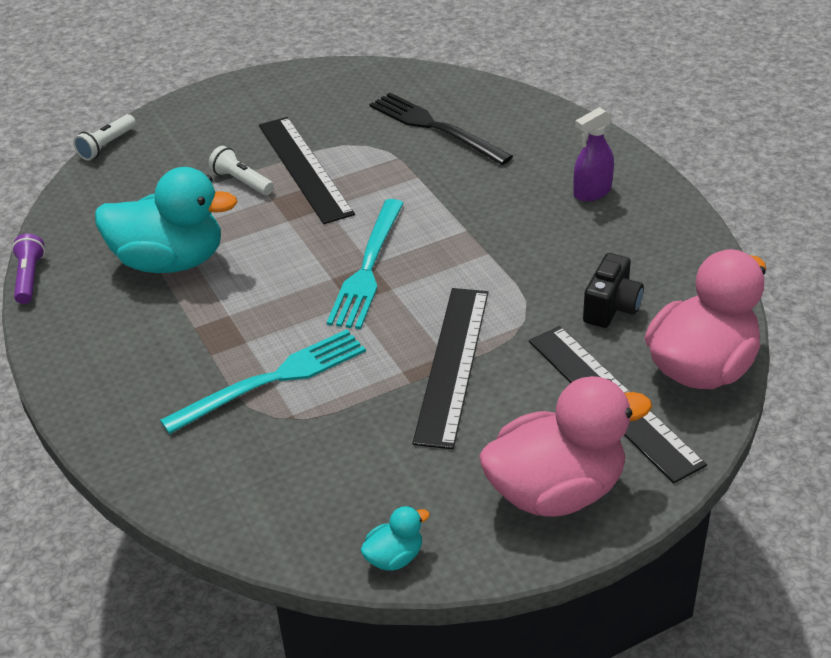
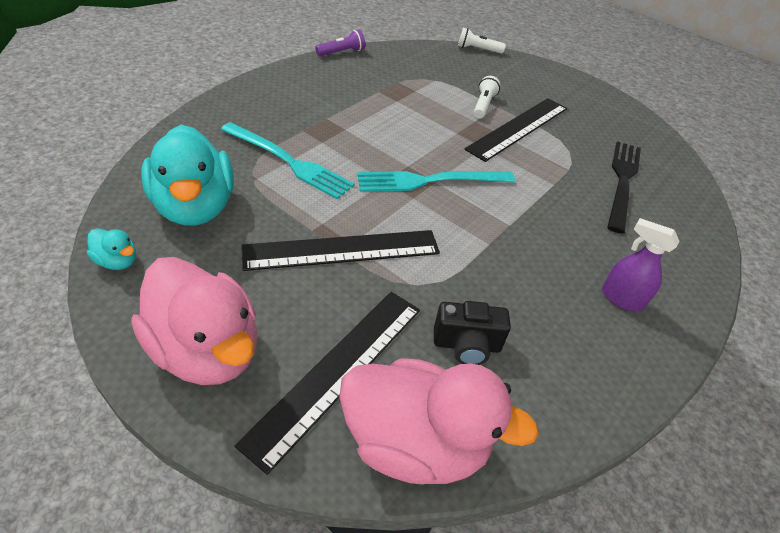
camera: 60 degrees right, 5 degrees up
(170, 261) = (384, 95): turquoise duck -> turquoise duck (195, 207)

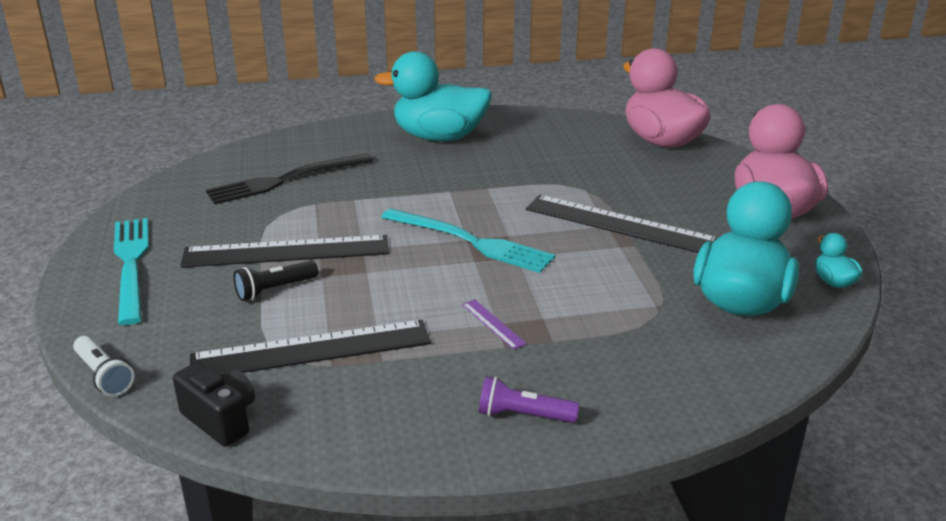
camera: 135 degrees left, 15 degrees down
(288, 161) = (605, 311): turquoise fork -> turquoise fork (131, 265)
(337, 371) = (684, 174): black ruler -> black ruler (311, 350)
(341, 52) = (339, 461): purple flashlight -> purple flashlight (523, 415)
(346, 128) = (493, 324): none -> purple ruler
(466, 345) = (583, 156): black camera -> black camera (220, 419)
(483, 105) = (275, 289): white flashlight -> black flashlight
(621, 298) = (439, 137): purple spray bottle -> turquoise duck

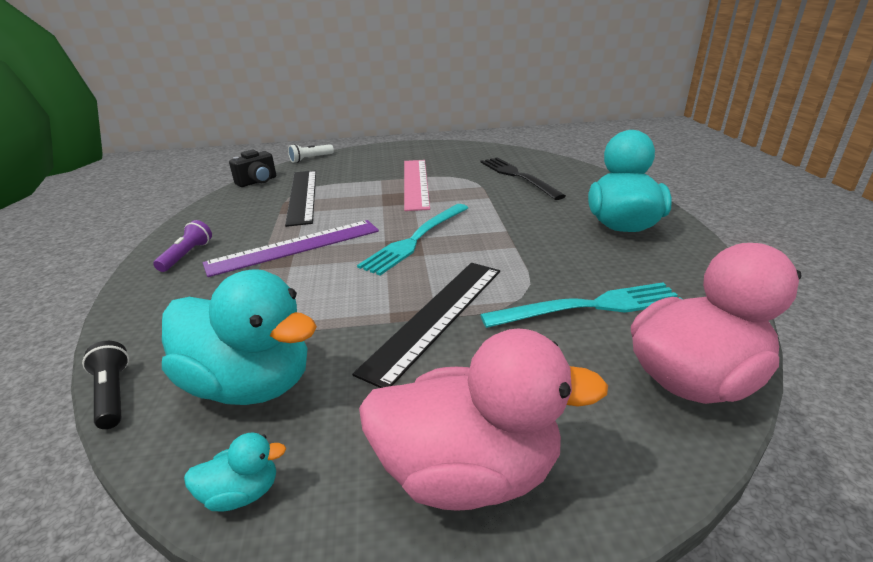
camera: 95 degrees right, 0 degrees up
(131, 265) = (410, 153): turquoise fork -> turquoise fork (589, 307)
(275, 289) = (371, 183): black flashlight -> black flashlight (113, 394)
(286, 252) = (415, 183): black ruler -> pink ruler
(493, 324) = (295, 247): purple ruler -> purple ruler, size x2.48

